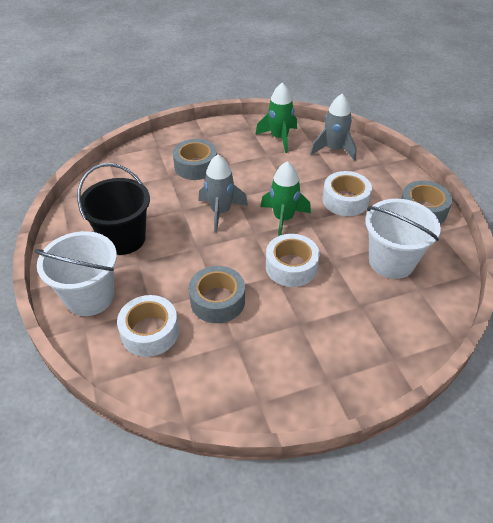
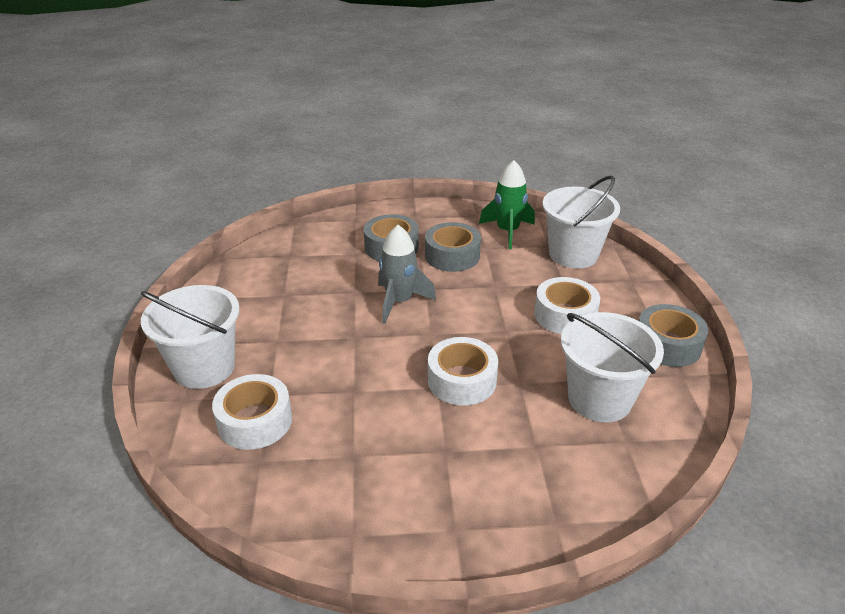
camera: 15 degrees right, 10 degrees down
(123, 239) = (271, 312): black bucket -> none
(217, 301) = (352, 402): grey tape -> grey tape (452, 256)
(283, 219) = (475, 323): green rocket -> none
(334, 149) = (573, 254): grey rocket -> white bucket

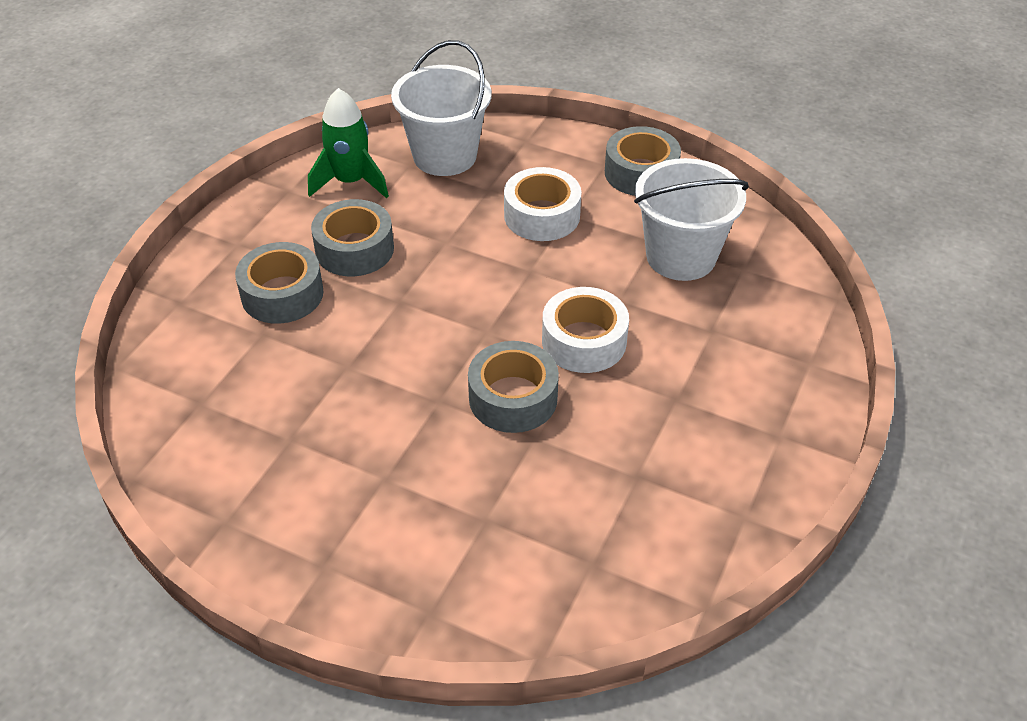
camera: 60 degrees left, 10 degrees up
(204, 368) = (381, 573): white bucket -> none
(255, 421) = (523, 548): white tape -> none
(381, 367) = (513, 398): none -> grey tape
(399, 302) = (405, 334): grey rocket -> none

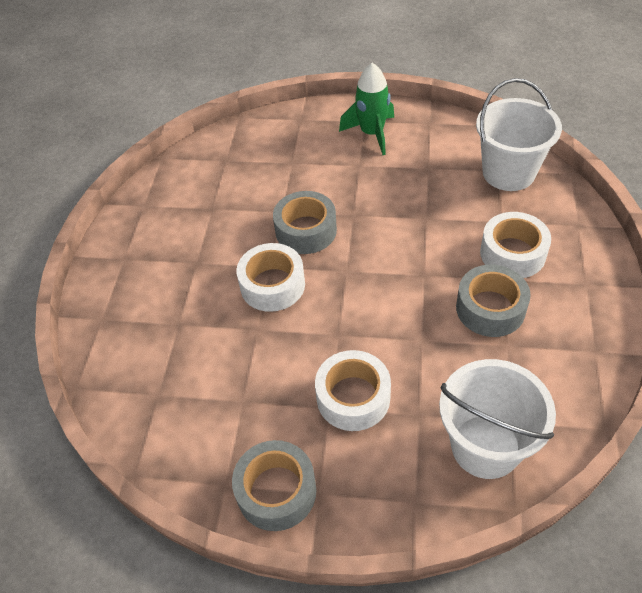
camera: 165 degrees right, 5 degrees up
(282, 294) = (512, 253): grey tape -> white tape
(350, 182) = (549, 380): green rocket -> green rocket (372, 133)
(681, 256) = (214, 390): white bucket -> white bucket (508, 173)

